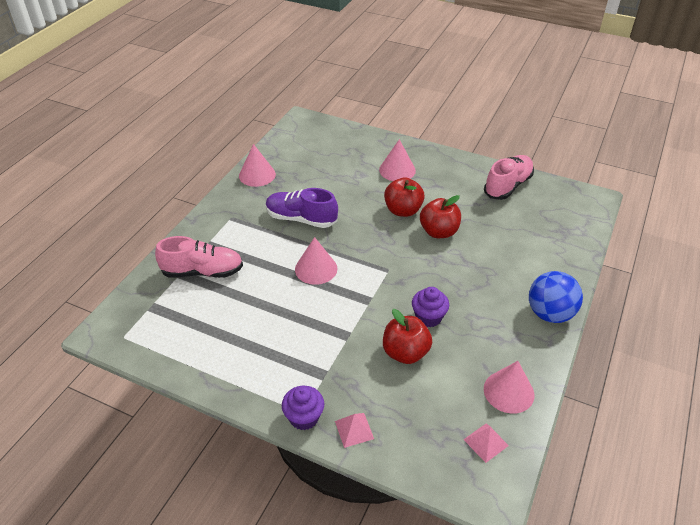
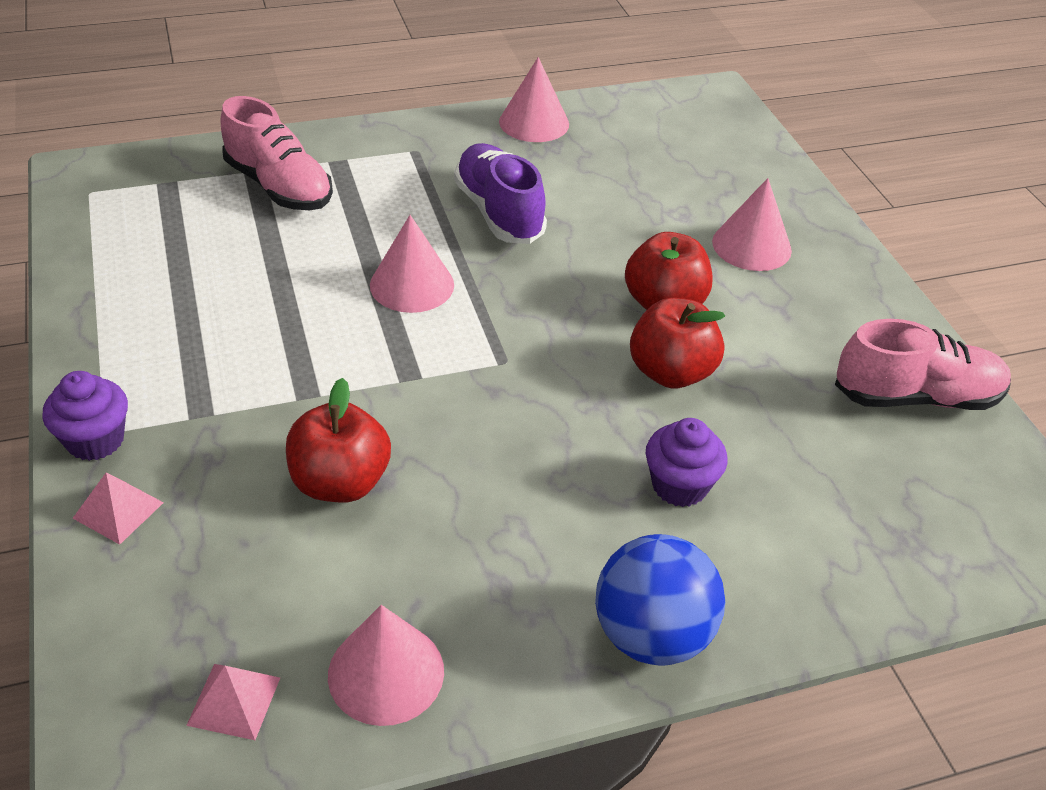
camera: 45 degrees right, 0 degrees up
(428, 317) = (451, 468): purple cupcake -> purple cupcake (679, 485)

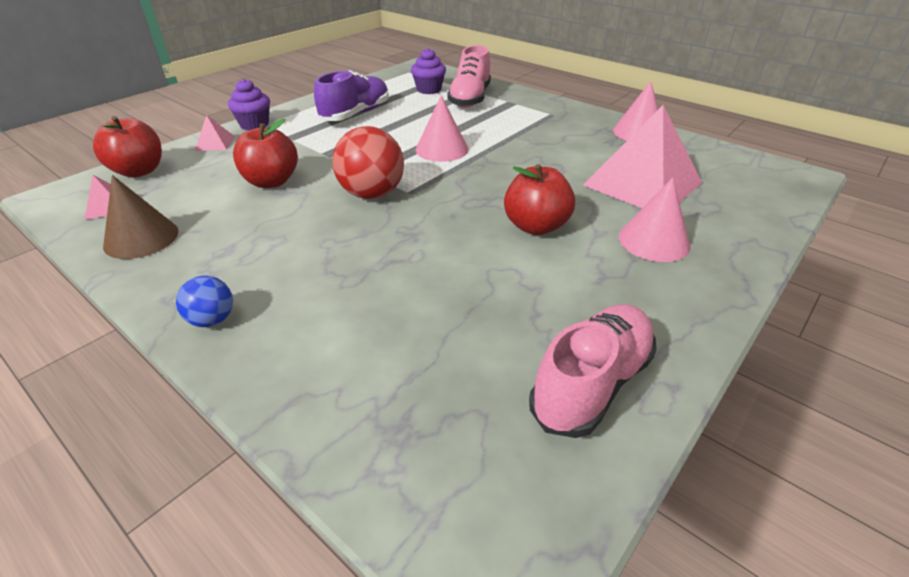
camera: 60 degrees right, 5 degrees down
(386, 672) = (141, 238): pink cone -> brown cone
(474, 397) = (372, 194): none -> red ball
(499, 212) = (538, 150): purple shoe -> purple shoe (356, 114)
(646, 189) = (642, 184): none -> pink pyramid
(651, 635) = (212, 320): blue ball -> blue ball, size x0.54
(671, 372) = (470, 250): red apple -> red apple (139, 171)
(679, 485) = (361, 288): purple cupcake -> purple cupcake (429, 90)
(916, 397) = (591, 383): pink shoe -> pink shoe turned 105 degrees counterclockwise

